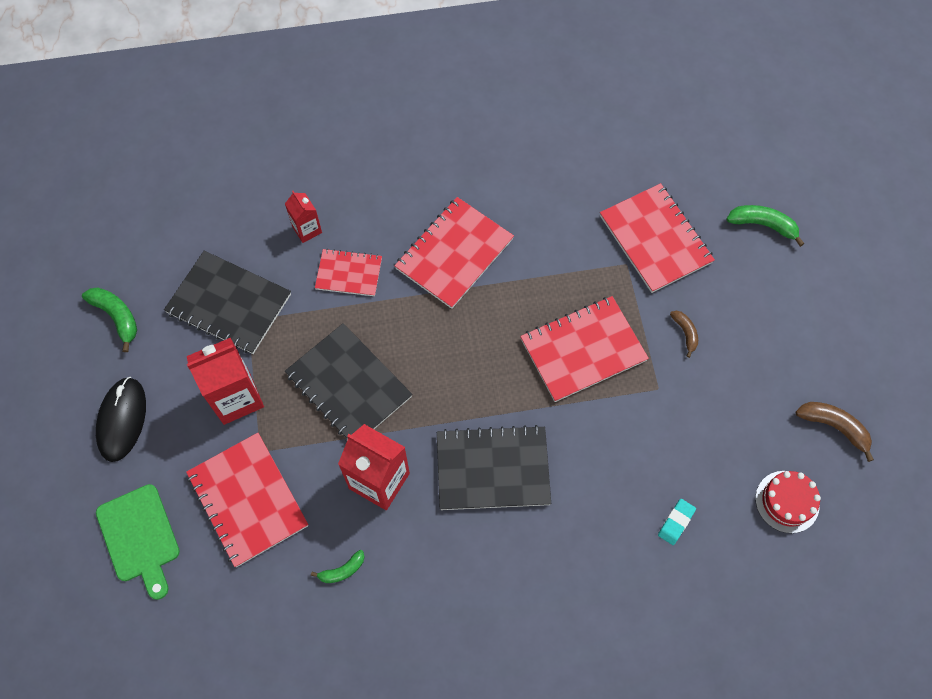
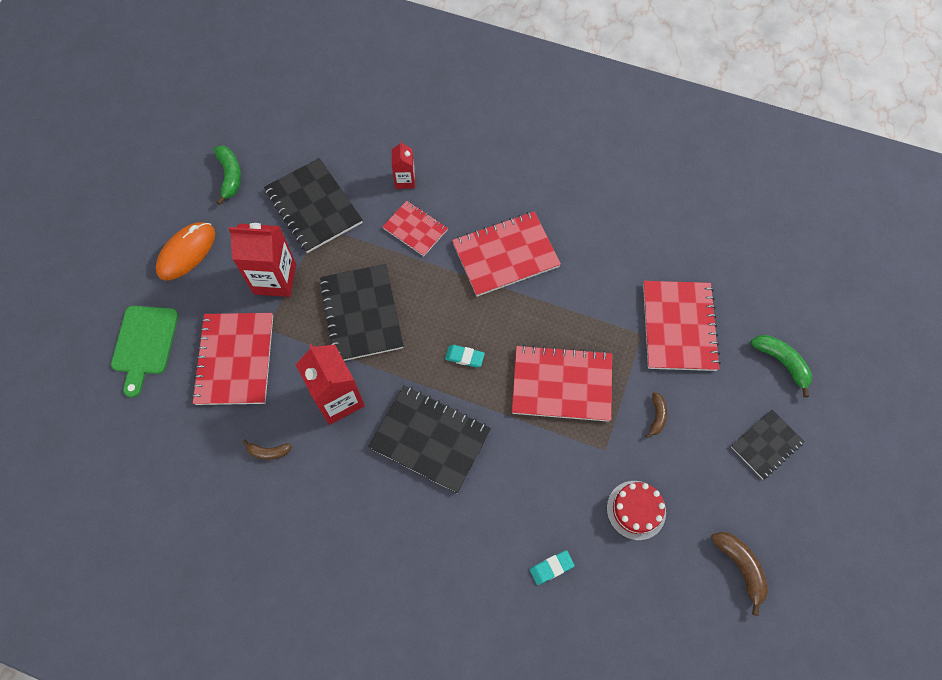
camera: 30 degrees right, 0 degrees up
(122, 420) = (187, 252): black mouse -> orange mouse
(342, 570) = (268, 452): green banana -> brown banana
(476, 373) = (464, 357): none -> turquoise eraser
(787, 501) = (658, 606): red cake -> red cake (636, 510)
(792, 306) = (766, 444): none -> black notebook

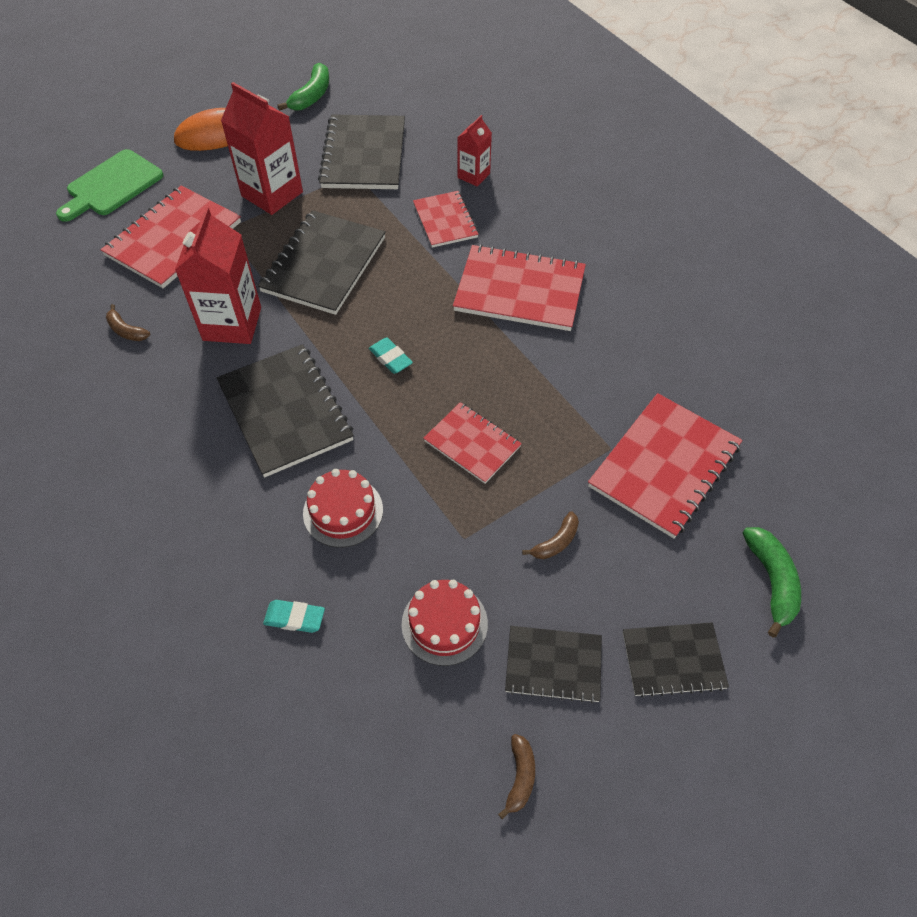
camera: 35 degrees right, 10 degrees down
(523, 481) = (343, 511): none -> red cake
(562, 384) = (472, 444): red notebook -> red notebook, size x0.60
(710, 492) = (553, 664): none -> black notebook
(740, 567) = (520, 777): brown banana -> brown banana, size x0.62

